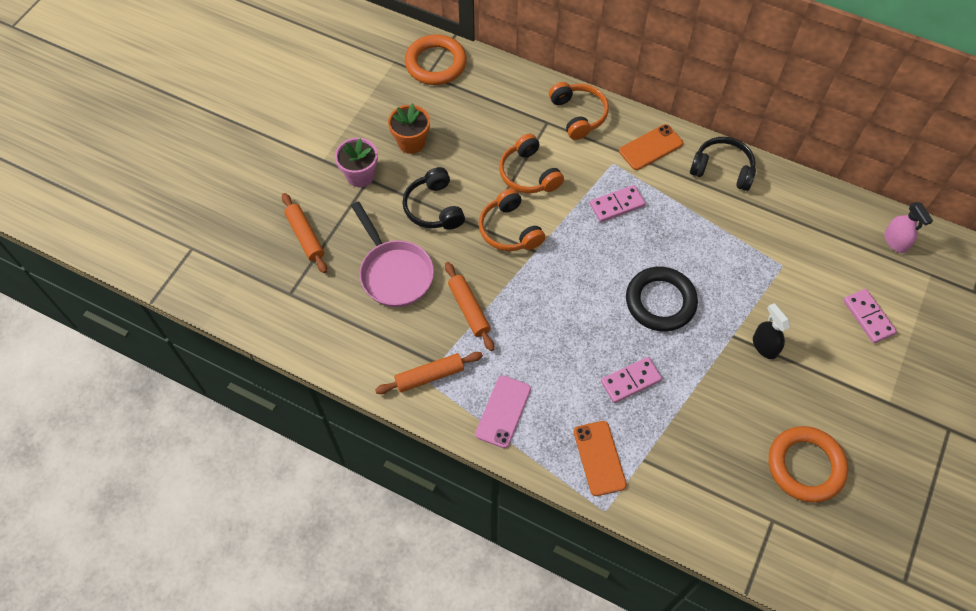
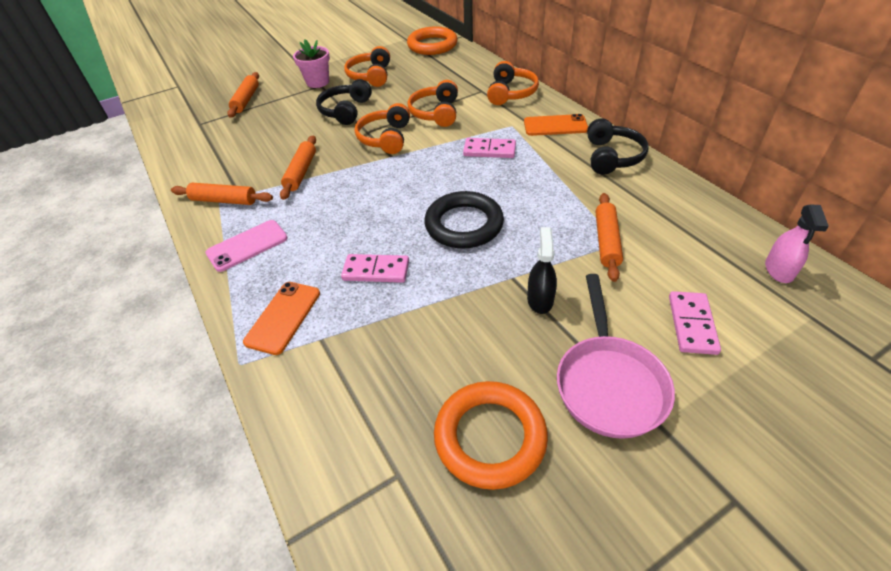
camera: 35 degrees right, 15 degrees down
(394, 273) = (276, 135): pink pan -> pink pan (608, 383)
(411, 142) = (370, 76): orange flower pot -> orange headphones
(722, 169) = (612, 157): black headphones -> black headphones turned 45 degrees clockwise
(774, 268) = (606, 241): none -> orange rolling pin

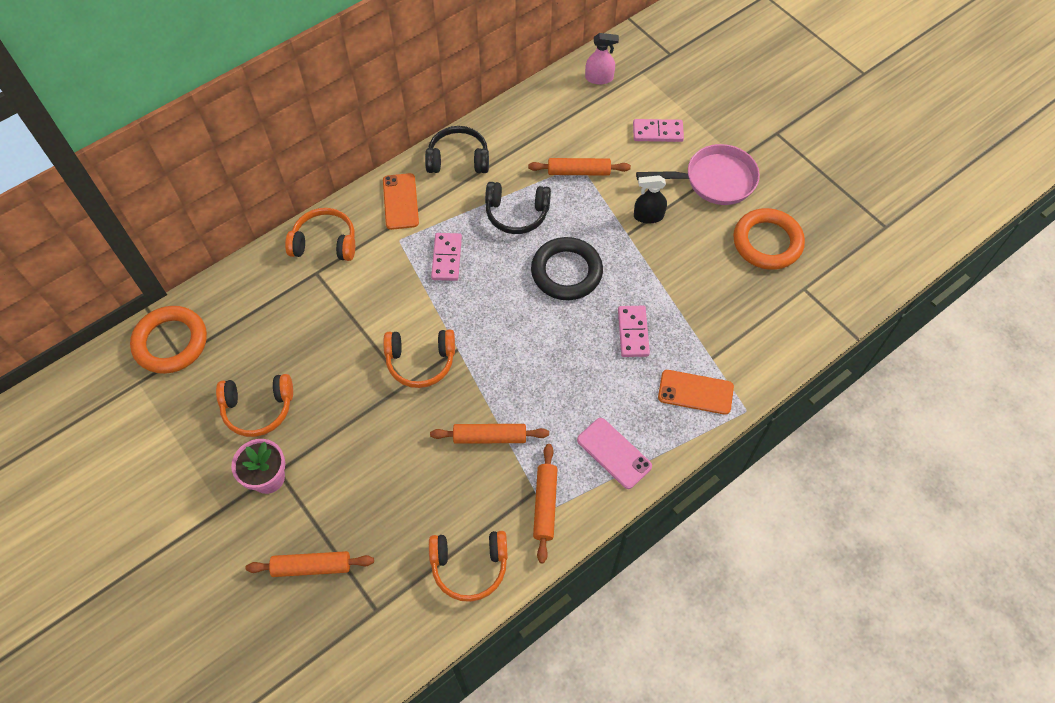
camera: 100 degrees left, 15 degrees up
(345, 111) = (353, 421): black headphones -> black headphones (516, 214)
(436, 113) = (366, 316): orange headphones -> orange headphones (469, 566)

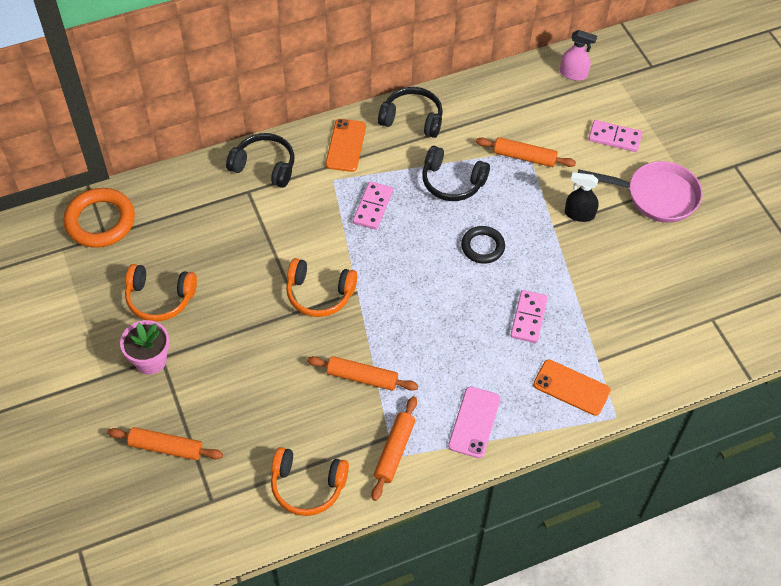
camera: 15 degrees right, 5 degrees down
(325, 242) = (264, 166): orange headphones -> black headphones
(566, 272) = (482, 247): black ring -> black ring, size x0.62
(614, 453) = (474, 422): pink phone -> pink phone turned 45 degrees clockwise
(767, 242) = (689, 266): orange ring -> none

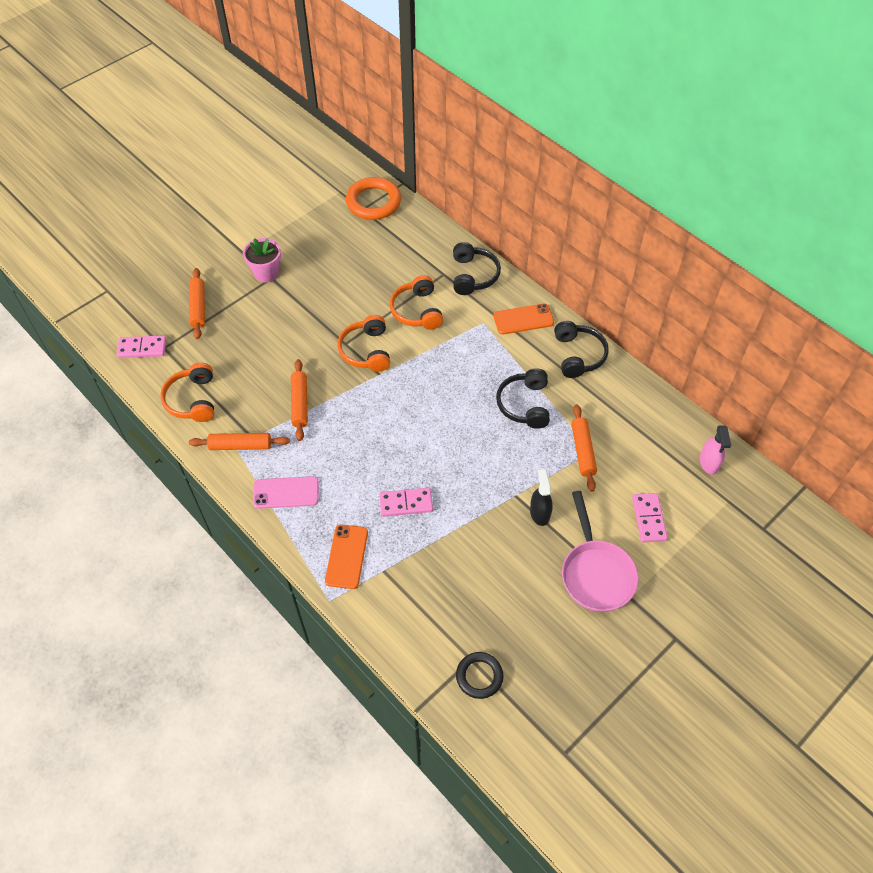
camera: 70 degrees right, 0 degrees up
(160, 298) = (321, 259): orange headphones -> orange headphones (417, 311)
(372, 207) = (469, 357): pink domino -> pink domino (142, 348)
(482, 247) = (465, 447): black ring -> black ring (479, 676)

